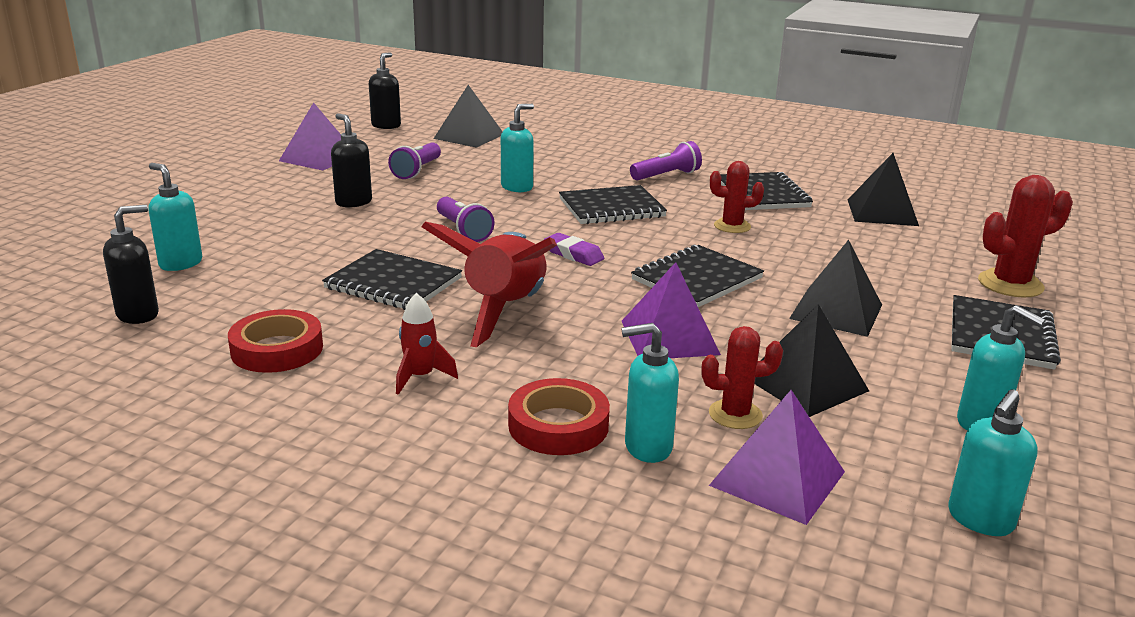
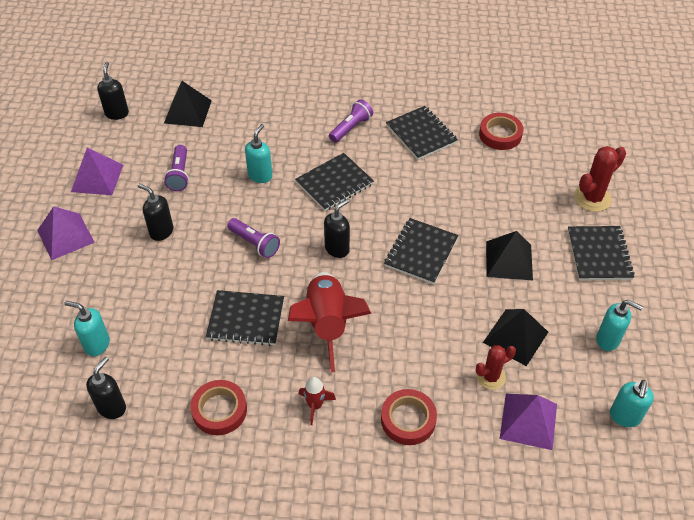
camera: 20 degrees left, 25 degrees up
(573, 254) = (337, 249): purple eraser -> black soap dispenser
(647, 447) = (459, 420): turquoise soap dispenser -> none
(669, 337) = (430, 319): purple pyramid -> purple pyramid (65, 236)
(732, 226) = (418, 182): red cactus -> none
(882, 212) = (500, 135): black pyramid -> red tape

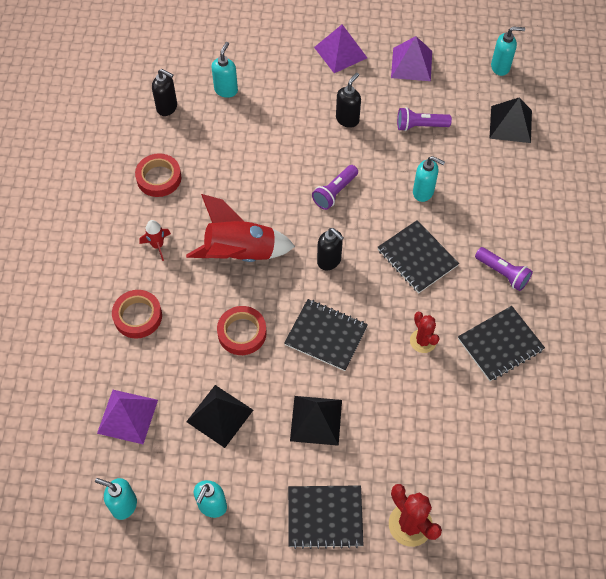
camera: 90 degrees right, 10 degrees up
(117, 113) = (500, 67): black soap dispenser -> turquoise soap dispenser
(246, 319) = (248, 190): black notebook -> none
(490, 377) = (175, 388): red cactus -> red cactus (423, 341)
(500, 135) = (508, 431): red tape -> red tape (242, 333)

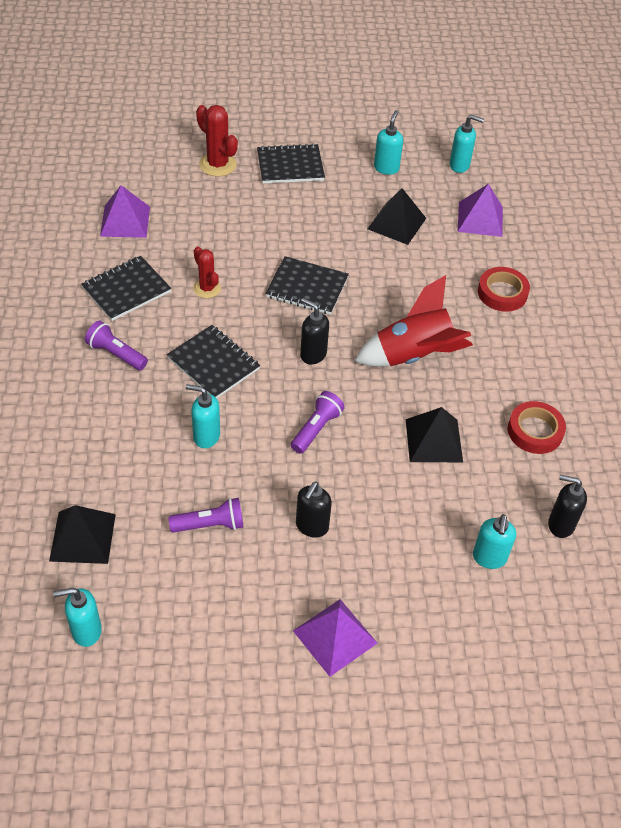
camera: 170 degrees right, 10 degrees down
(157, 245) = (507, 358): red rocket -> none
(242, 333) = (392, 285): red tape -> none
(316, 420) = (307, 224): black pyramid -> black pyramid (434, 440)
(411, 64) = (224, 624): purple pyramid -> purple pyramid (125, 221)

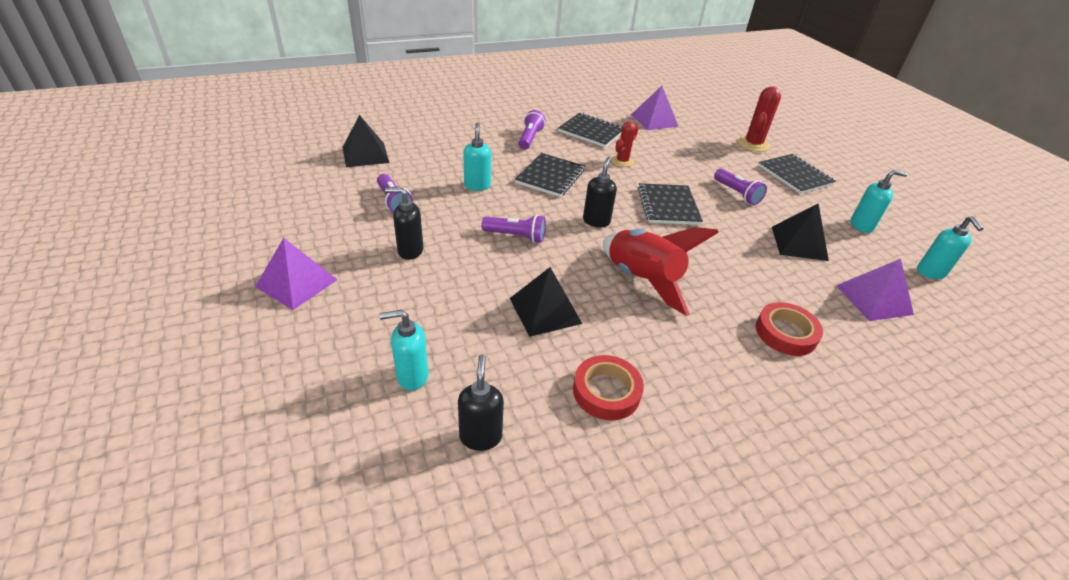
camera: 70 degrees right, 10 degrees down
(86, 631) = (288, 169): turquoise soap dispenser -> none
(305, 225) = (737, 194): none -> purple flashlight

